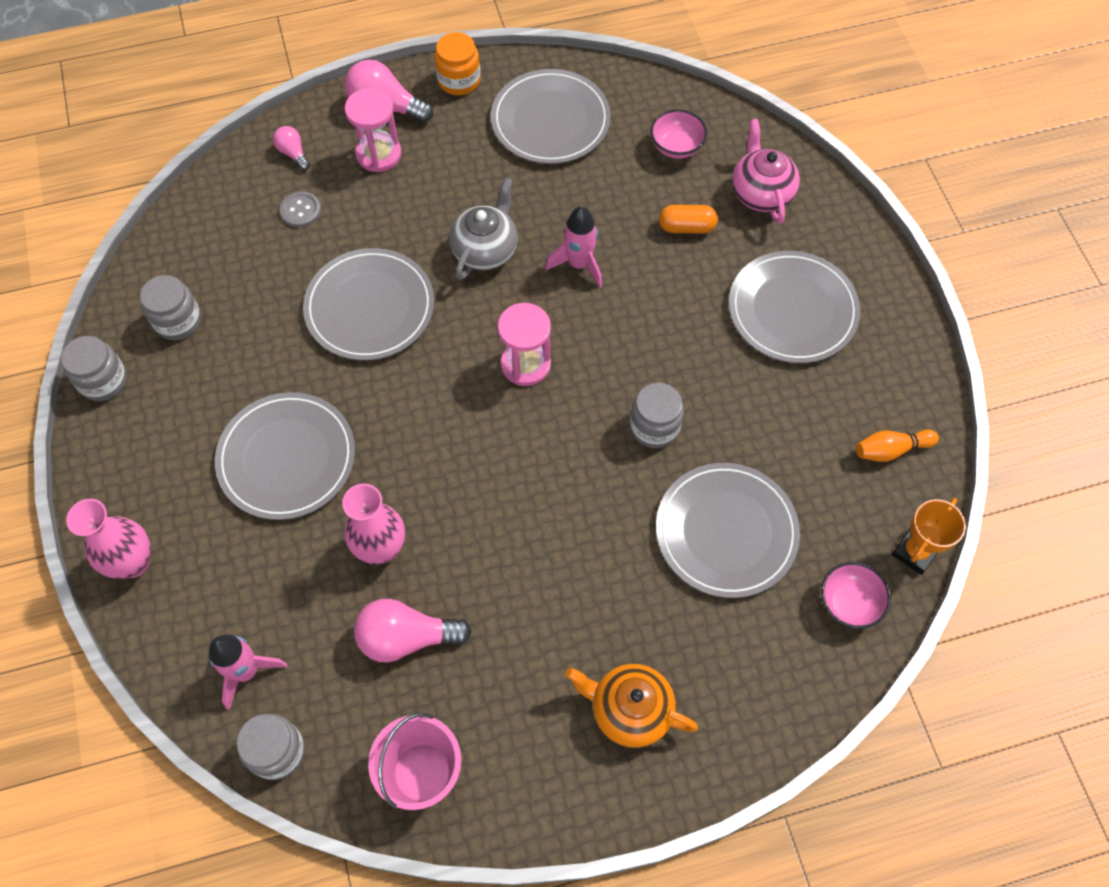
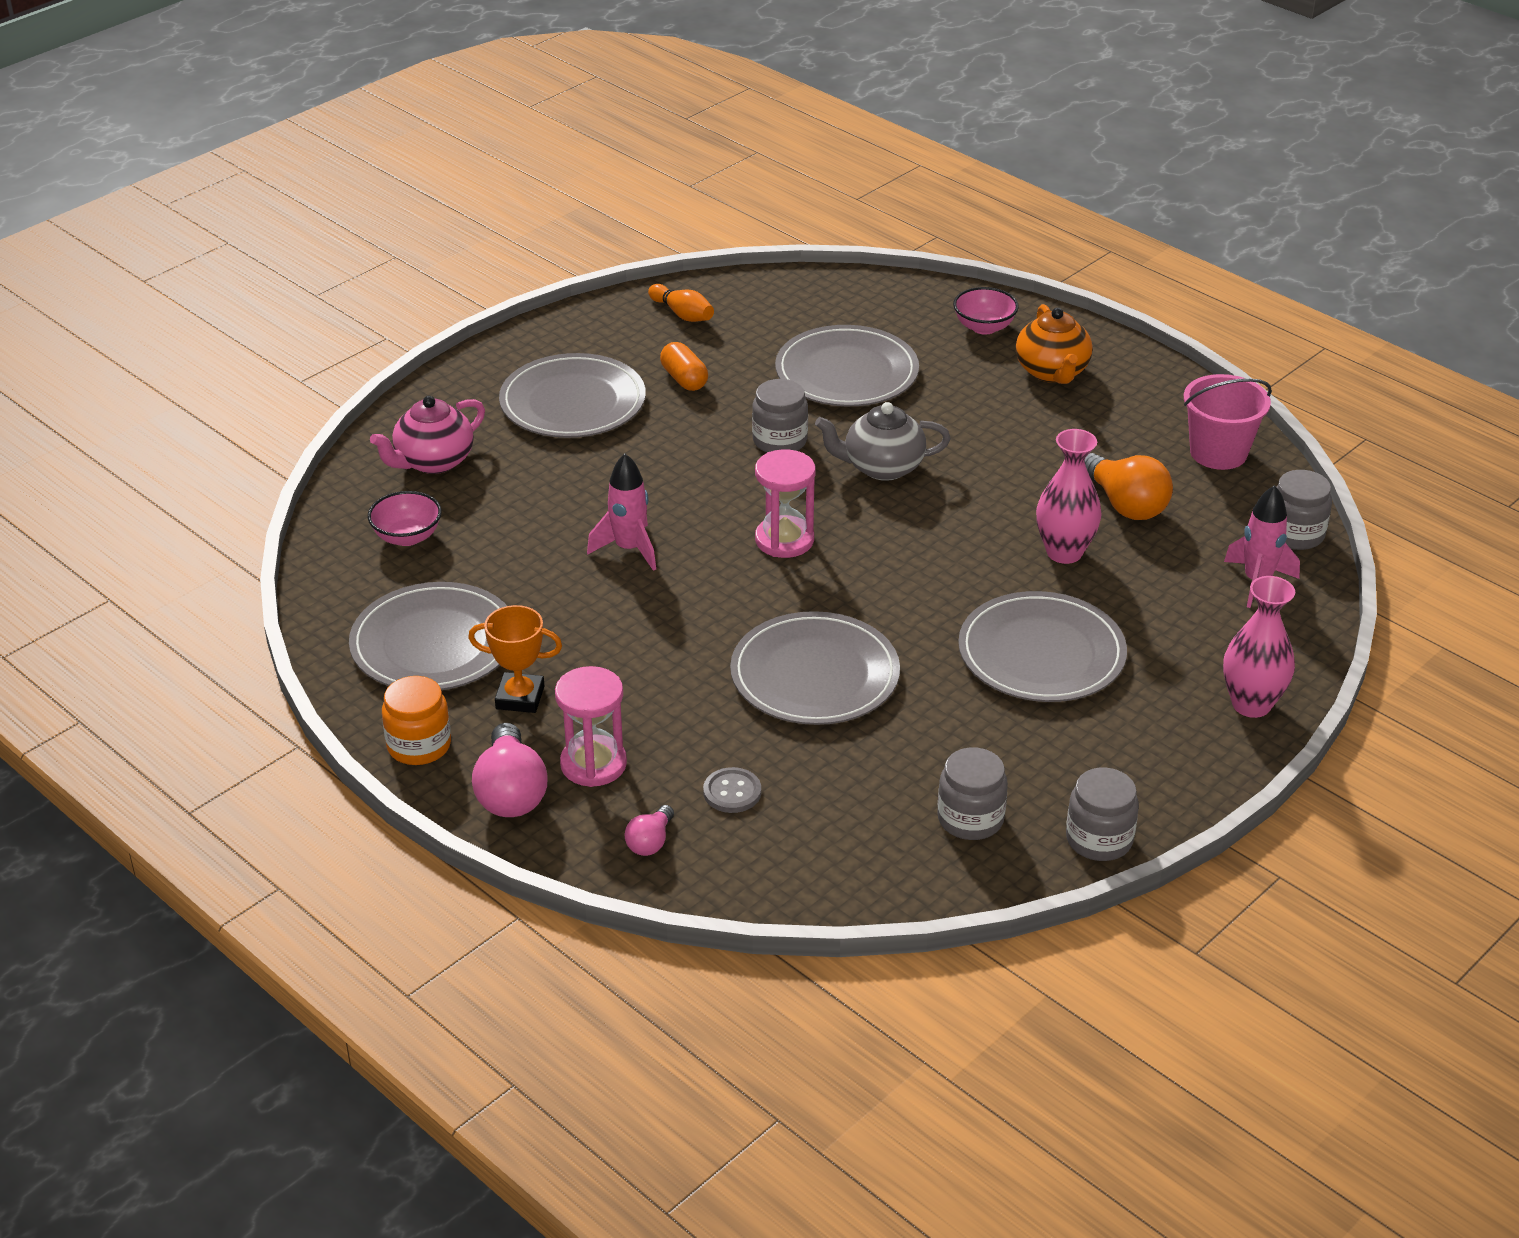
camera: 120 degrees left, 25 degrees down
(406, 637) = (1125, 504): pink light bulb -> orange light bulb
(485, 249) = (665, 621): grey teapot -> grey teapot (881, 467)
(686, 227) = (519, 495): orange capsule -> orange capsule (684, 379)
(849, 603) = (849, 299): pink bowl -> pink bowl (984, 327)
(914, 552) = (771, 281): orange trophy -> orange trophy (520, 698)

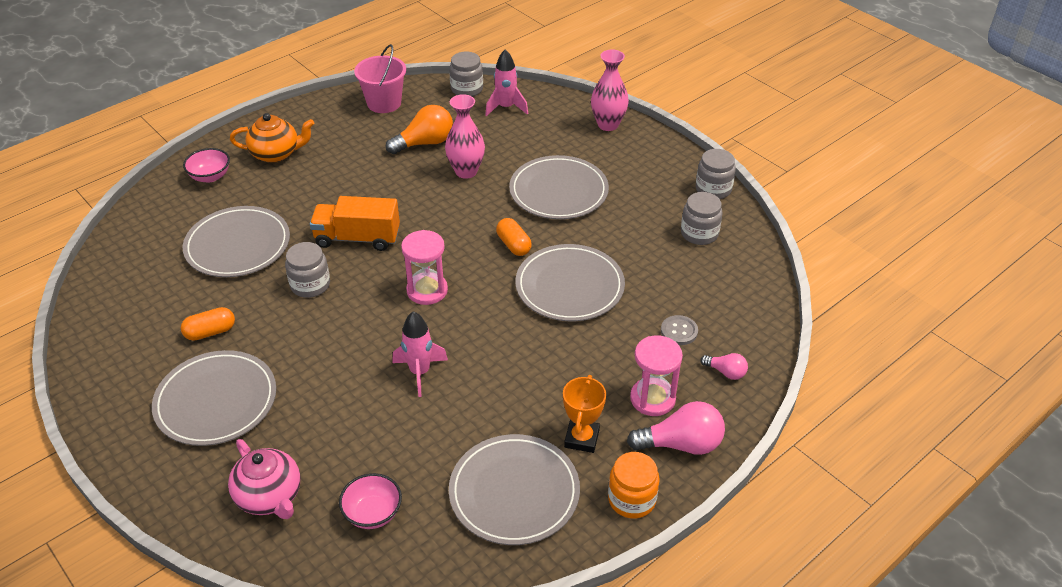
camera: 85 degrees left, 5 degrees up
(682, 314) = (116, 329): orange bowling pin -> none
(881, 467) = (357, 238): grey teapot -> orange truck
(897, 613) = (513, 245): none -> orange capsule

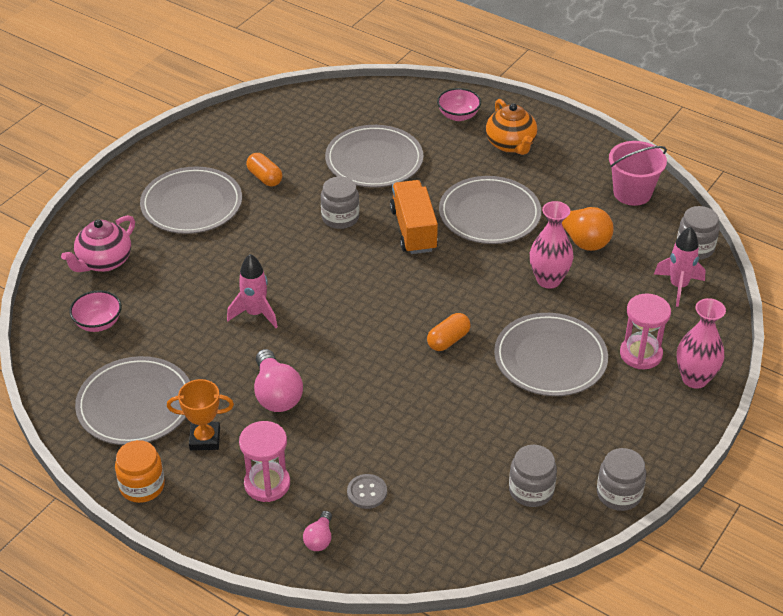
camera: 75 degrees right, 0 degrees up
(427, 290) = (360, 293): pink hourglass -> pink hourglass (641, 354)
(569, 286) = (403, 394): grey plate -> grey plate (489, 214)
(681, 444) = (214, 514): pink light bulb -> pink light bulb (276, 394)

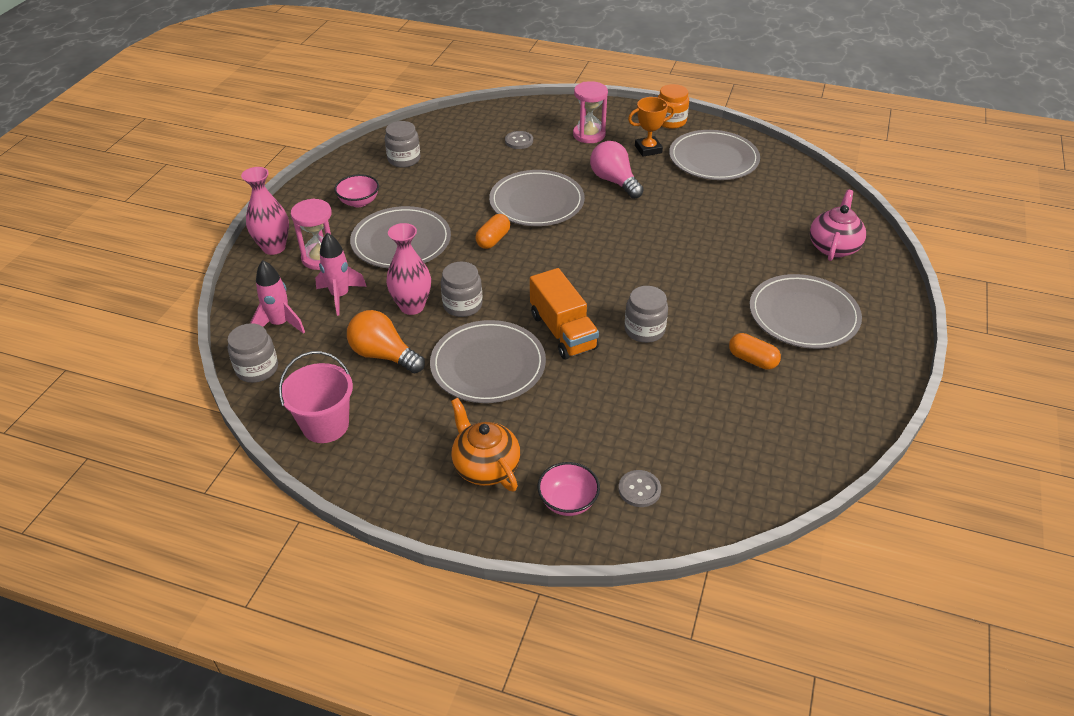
camera: 165 degrees right, 0 degrees up
(98, 323) = (790, 202): pink bowl -> pink bowl (359, 202)
(255, 314) = (668, 231): pink rocket -> pink rocket (340, 296)
(319, 539) = (539, 116): pink light bulb -> none
(374, 160) = (644, 408): grey plate -> grey plate (536, 202)
(405, 113) = (639, 489): none -> grey button
(619, 494) = (340, 167): grey jar -> grey jar (462, 305)

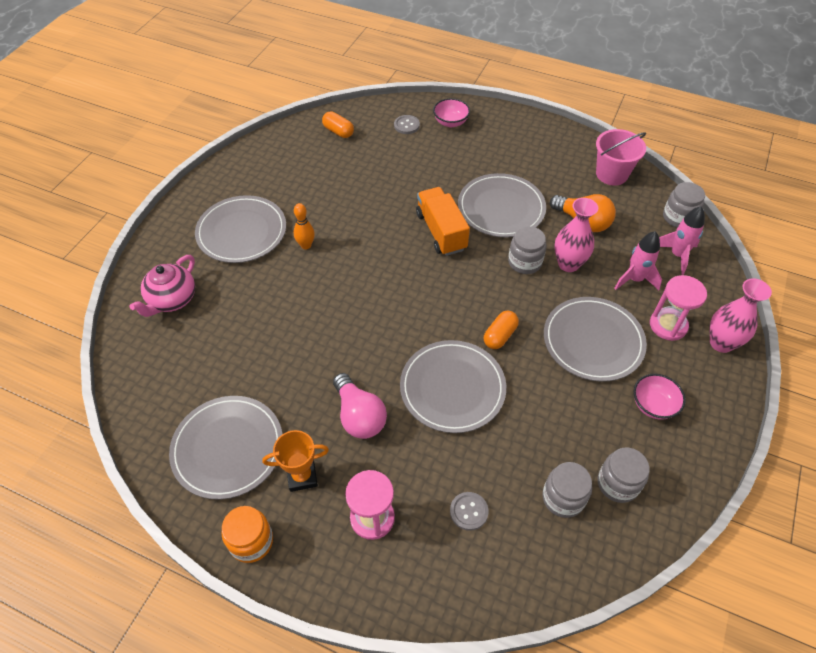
camera: 175 degrees left, 10 degrees up
(485, 467) = (501, 143): orange teapot -> none
(644, 330) = (375, 228): grey jar -> grey jar (563, 498)
(720, 306) = (306, 245): none -> orange bowling pin
(752, 360) = (301, 198): orange capsule -> orange capsule (338, 131)

